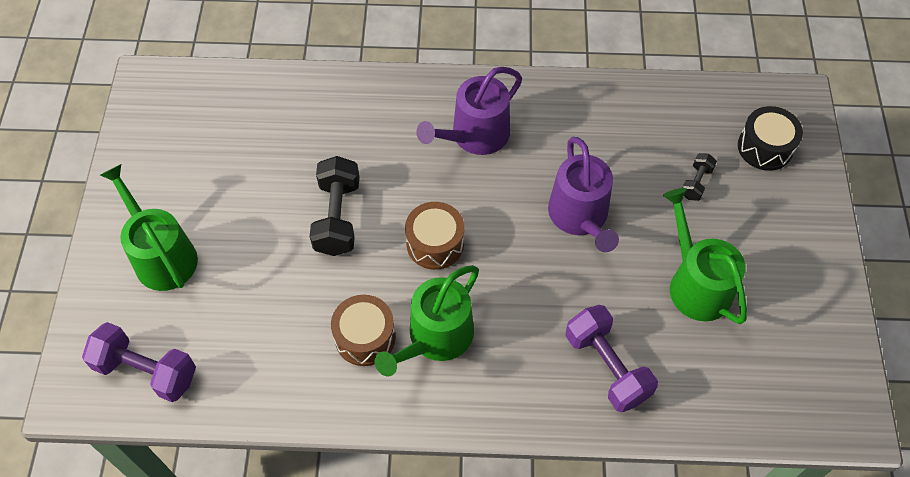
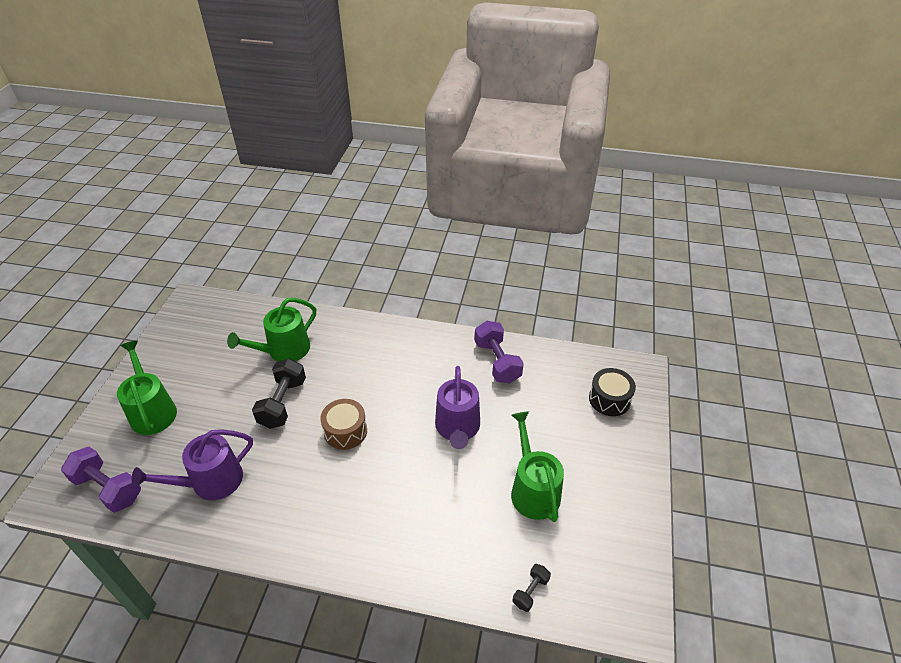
camera: 10 degrees right, 15 degrees down
(365, 337) = (272, 490): brown drum -> none
(436, 338) = (323, 498): green watering can -> green watering can (284, 350)
(475, 136) = (398, 362): purple watering can -> purple watering can (211, 482)
(606, 367) = (446, 542): purple dumbbell -> purple dumbbell (497, 362)
(696, 183) = (551, 416): black dumbbell -> black dumbbell (530, 591)

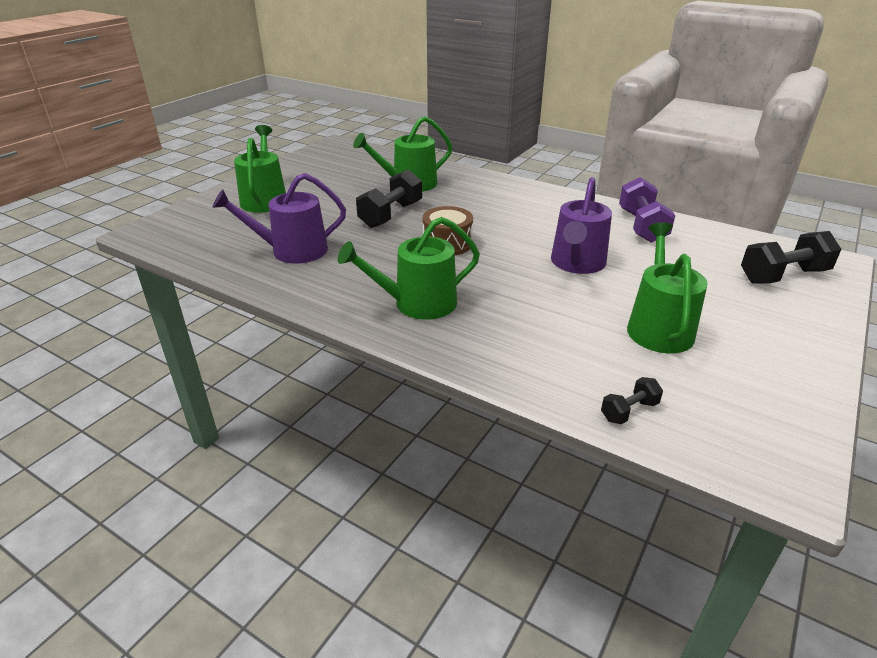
camera: 20 degrees right, 10 degrees down
(108, 488) = (196, 237): purple dumbbell -> none
(345, 520) = (418, 303): none -> green watering can
(609, 399) = (783, 276): black drum -> black dumbbell

